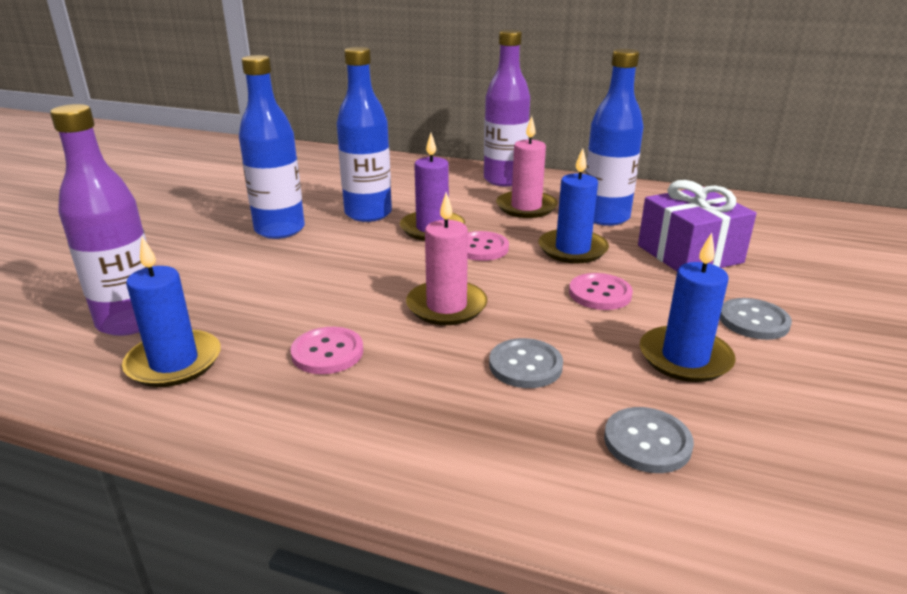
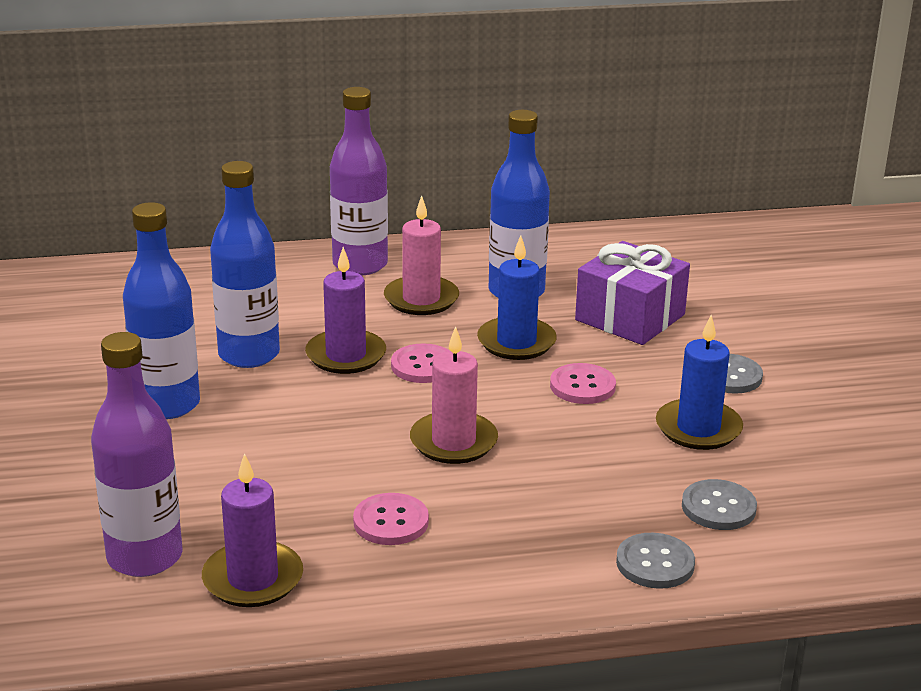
camera: 30 degrees left, 0 degrees up
(174, 362) = (253, 579): blue candle -> purple candle
(525, 365) = (577, 476): grey button -> grey button (655, 563)

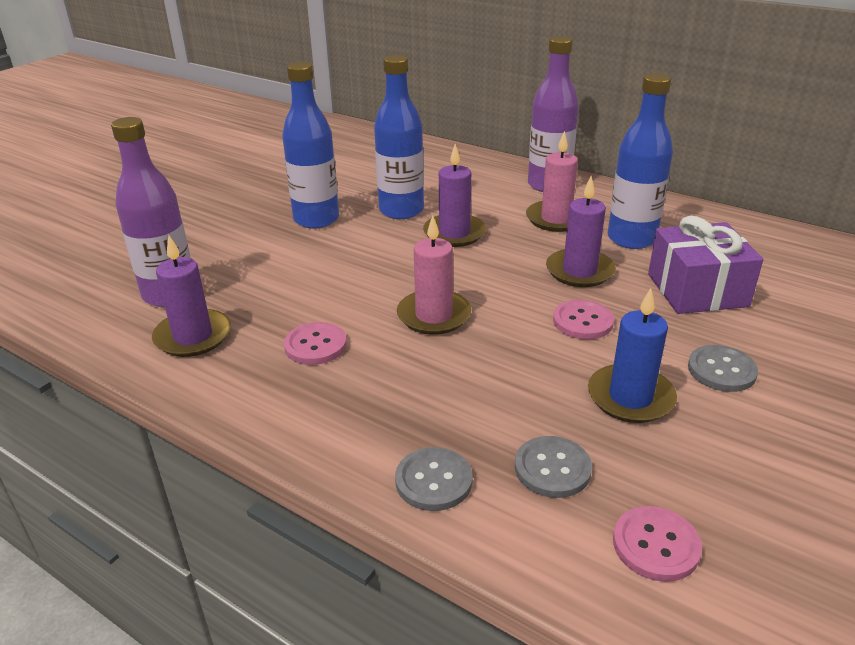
camera: 45 degrees right, 5 degrees up
(423, 366) = (491, 259): pink button -> pink button (655, 545)
(516, 342) = (579, 271): blue candle -> purple candle

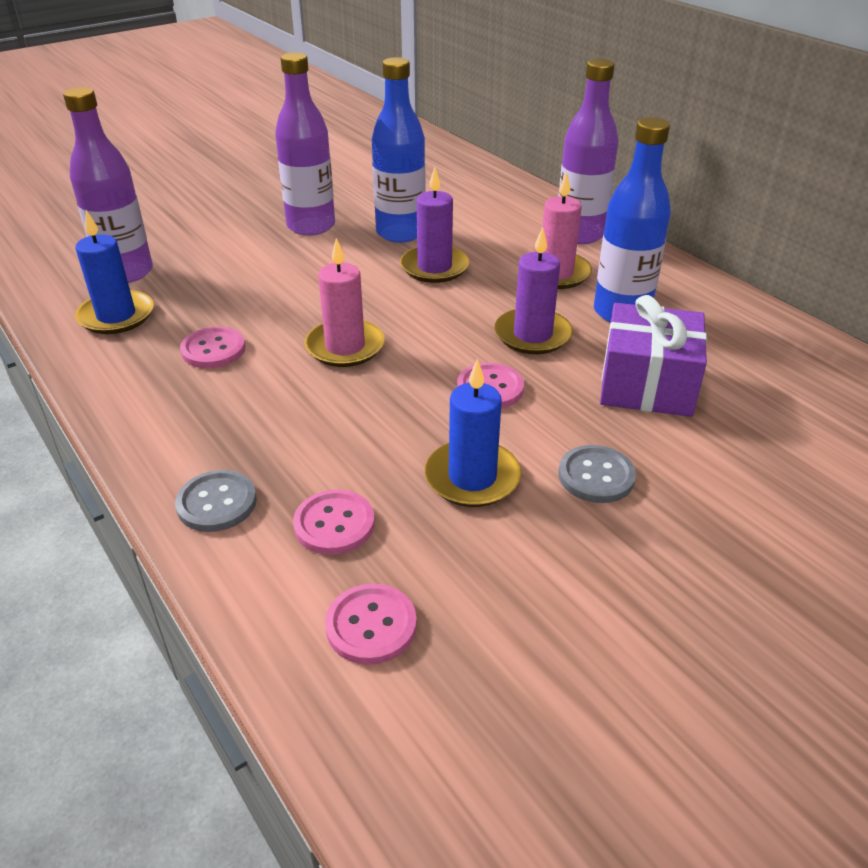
camera: 20 degrees right, 5 degrees up
(193, 336) = (116, 316): purple candle -> blue candle
(316, 219) = (311, 226): blue bottle -> purple bottle
(552, 468) = (334, 524): grey button -> pink button

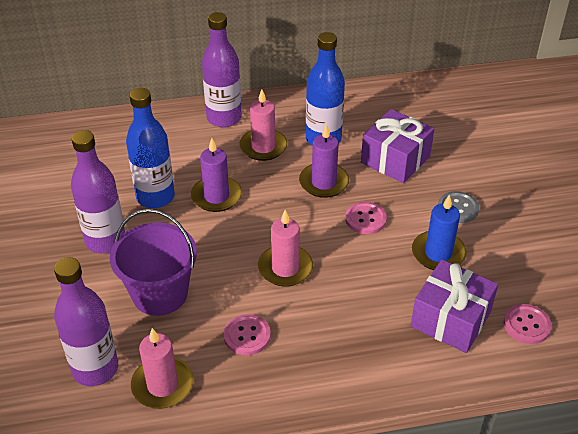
camera: 65 degrees left, 5 degrees up
(116, 316) = (162, 385): blue candle -> pink candle
(217, 503) = (411, 367): grey button -> none
(251, 277) = (160, 294): none -> purple bucket
(334, 524) = (450, 319): pink button -> purple gift

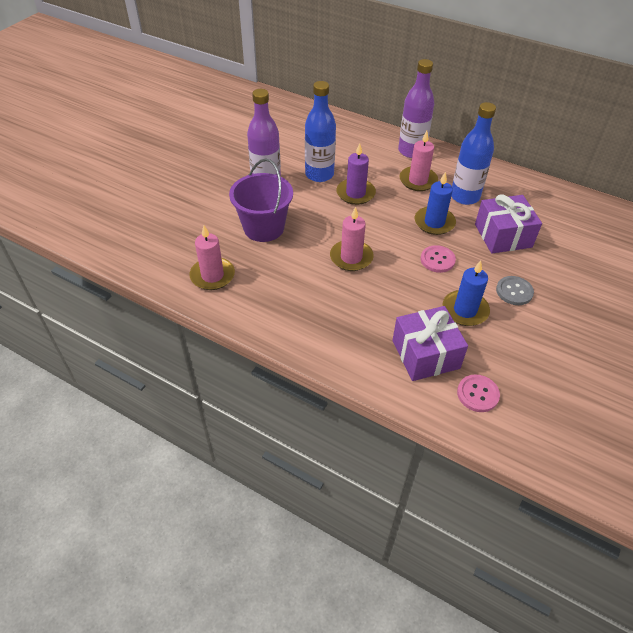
camera: 40 degrees right, 5 degrees up
(95, 369) = (189, 245): purple bottle -> none
(247, 336) = (286, 280): pink button -> none
(324, 182) = (434, 222): purple candle -> blue candle

